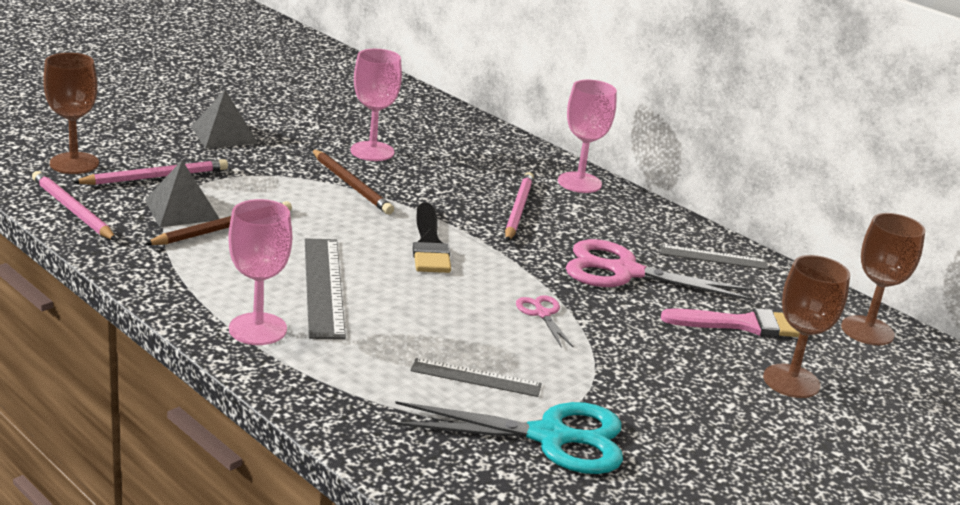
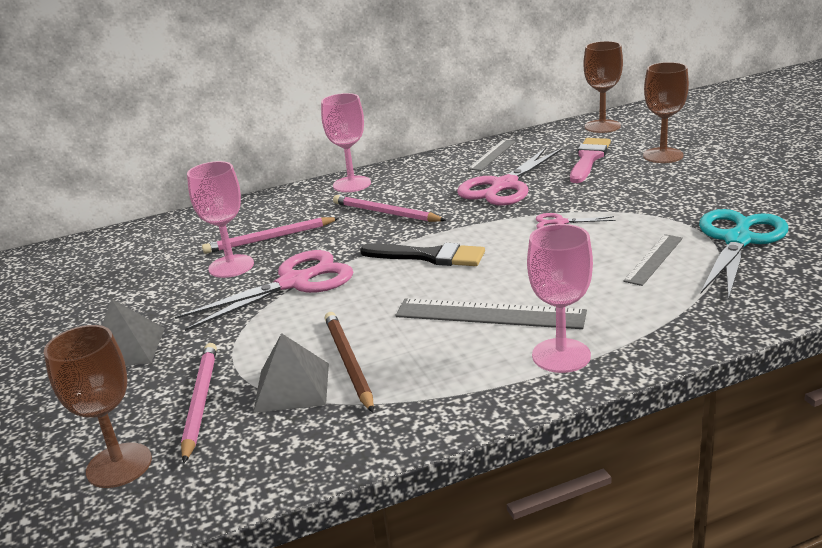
camera: 60 degrees left, 0 degrees up
(72, 210) = (249, 470): pink pencil -> pink pencil (270, 238)
(351, 184) = (294, 283): brown pencil -> pink scissors

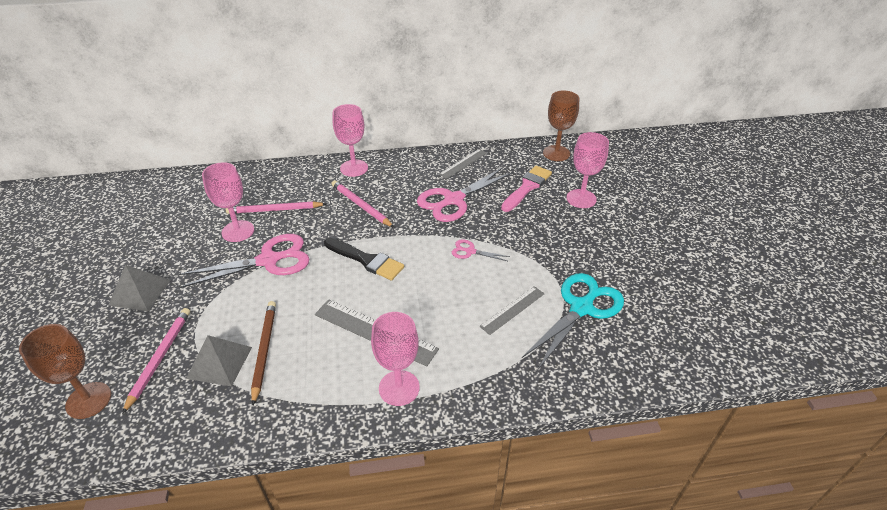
camera: 10 degrees right, 15 degrees up
(663, 155) = (581, 199): brown goblet -> pink goblet

